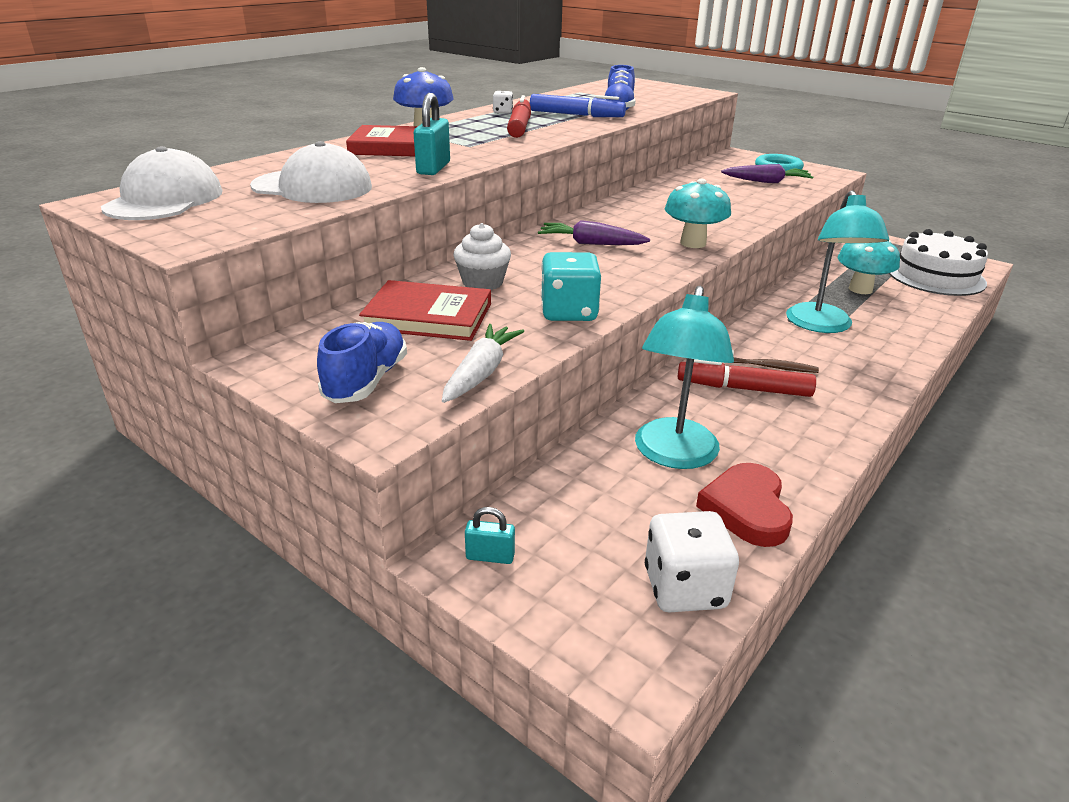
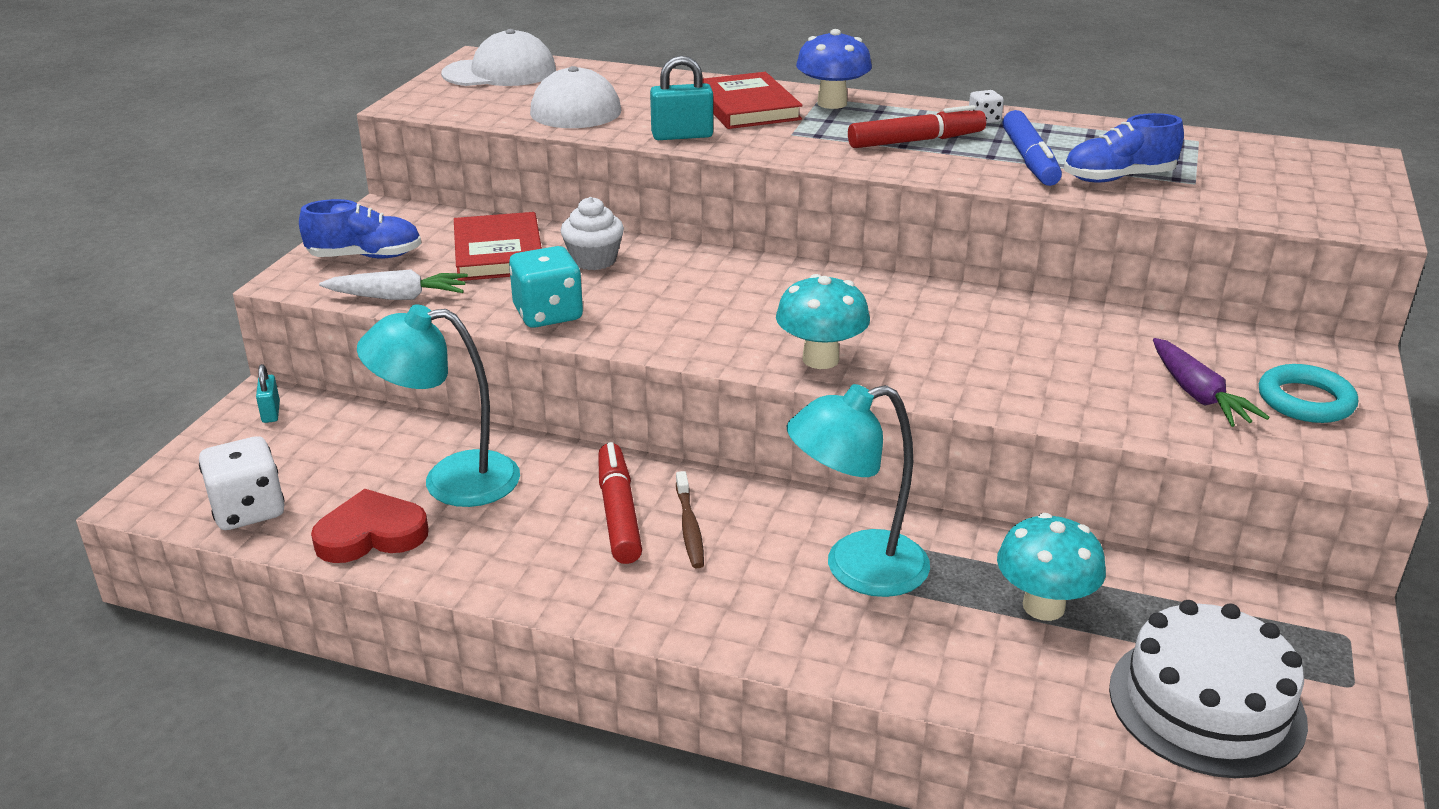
camera: 70 degrees right, 0 degrees up
(591, 244) = (757, 296): purple carrot -> none

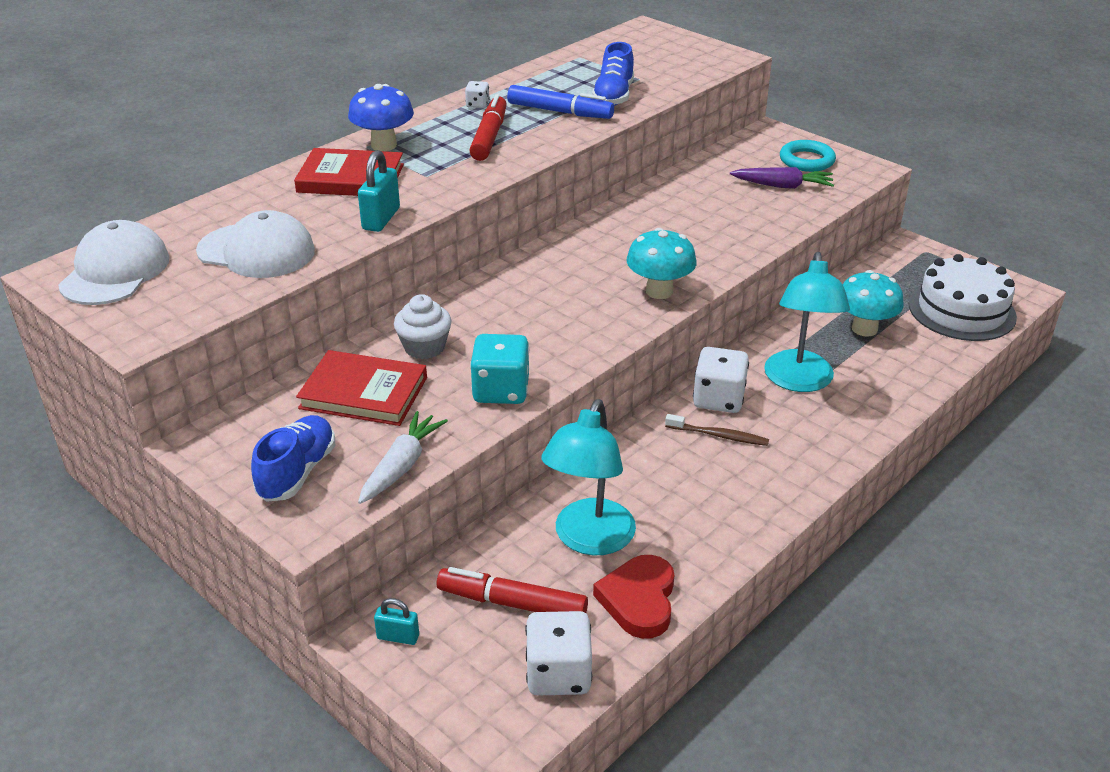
camera: 65 degrees left, 5 degrees up
(619, 513) = (683, 463): red marker -> red marker (512, 603)
(763, 511) = (718, 399): none -> white dice

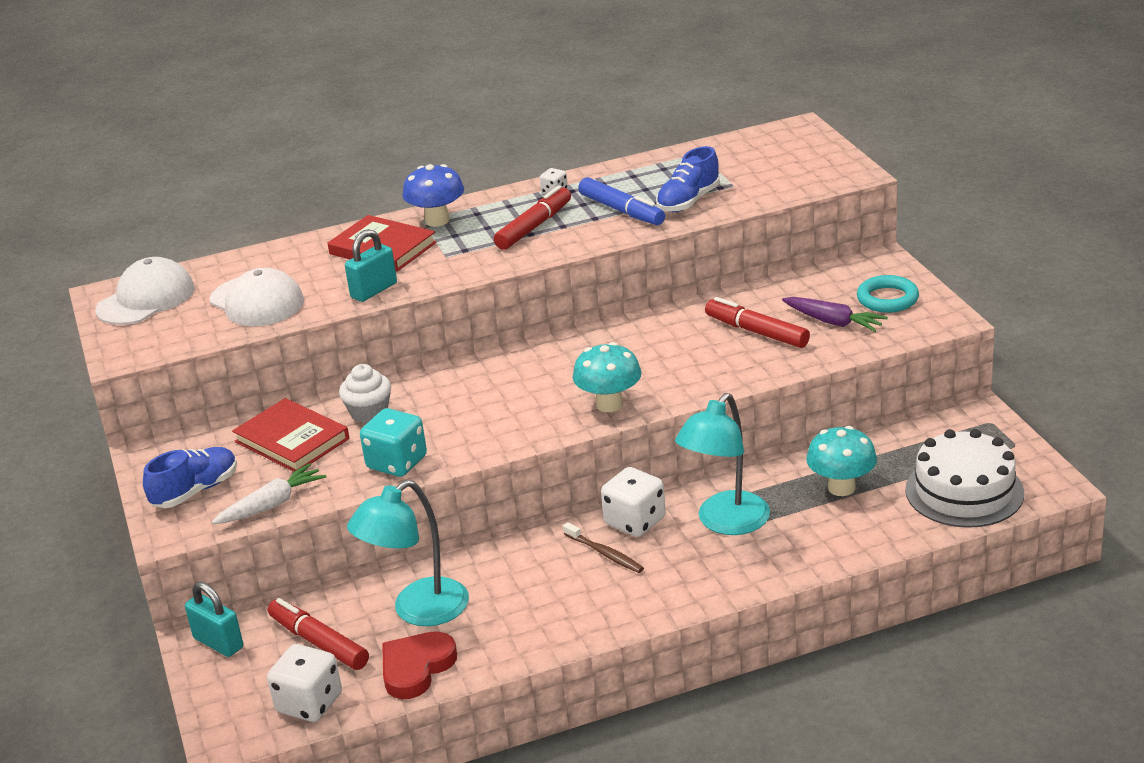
camera: 30 degrees right, 5 degrees down
(398, 637) = (218, 643): turquoise padlock -> turquoise padlock, size x1.62
(727, 205) = (756, 332): none -> red marker

